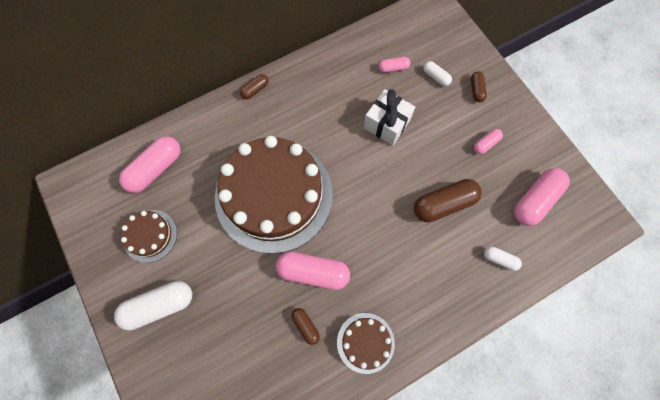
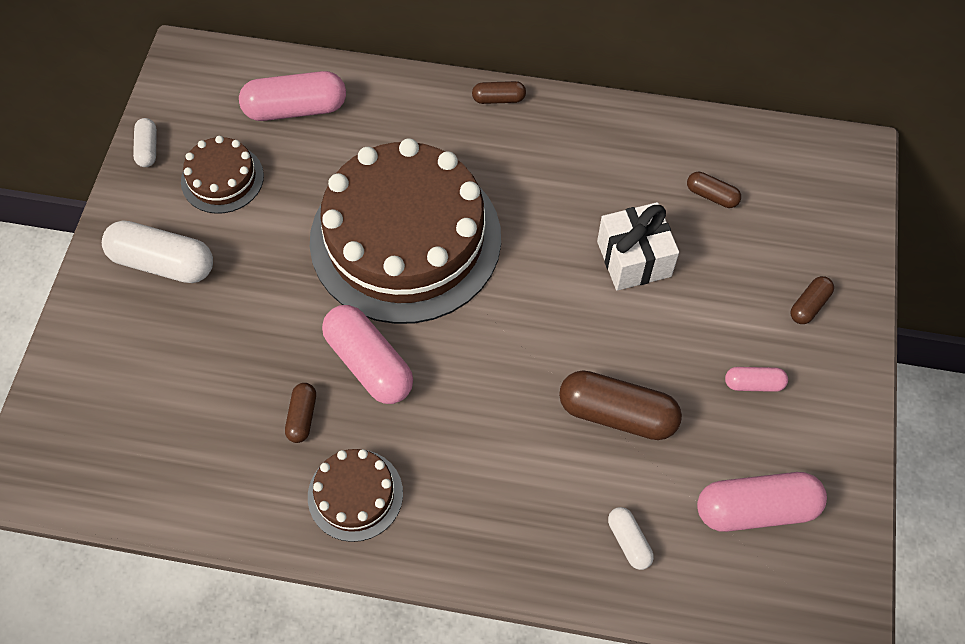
camera: 40 degrees right, 10 degrees down
(393, 68) = (711, 196): pink capsule -> brown capsule
(436, 77) = (763, 248): white capsule -> white capsule (148, 149)

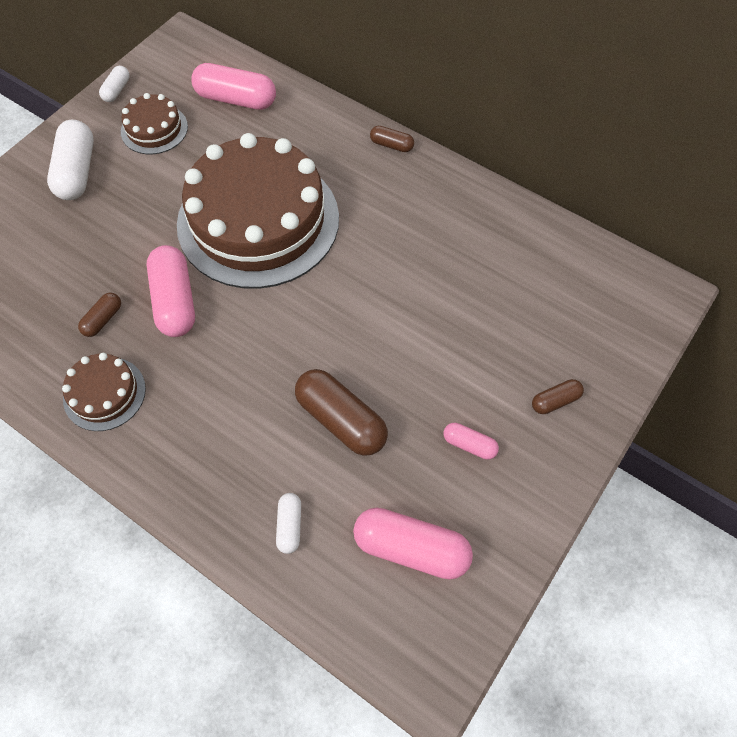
camera: 25 degrees right, 0 degrees up
(163, 263) = (77, 171): white capsule -> white capsule turned 45 degrees clockwise
(634, 259) = (427, 305): white gift -> none
(711, 196) = (521, 280): brown capsule -> none

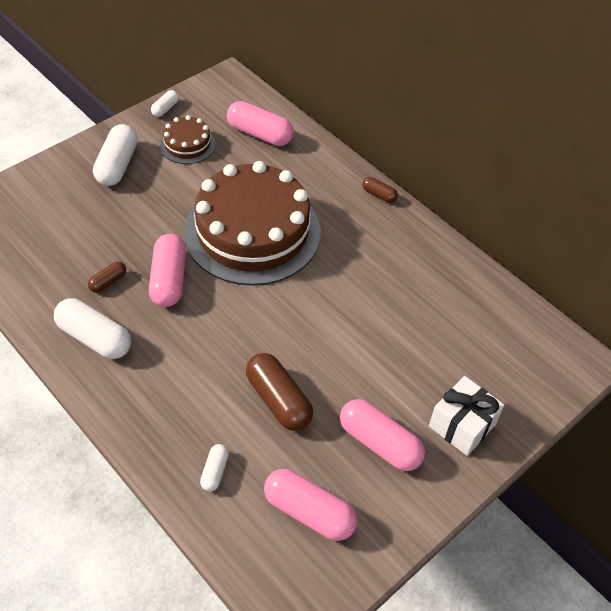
camera: 10 degrees right, 10 degrees down
(104, 393) = (94, 338): brown cake -> white capsule
(469, 445) = (379, 443): pink capsule -> pink capsule, size x1.95
(555, 401) = (462, 425): brown capsule -> white gift

